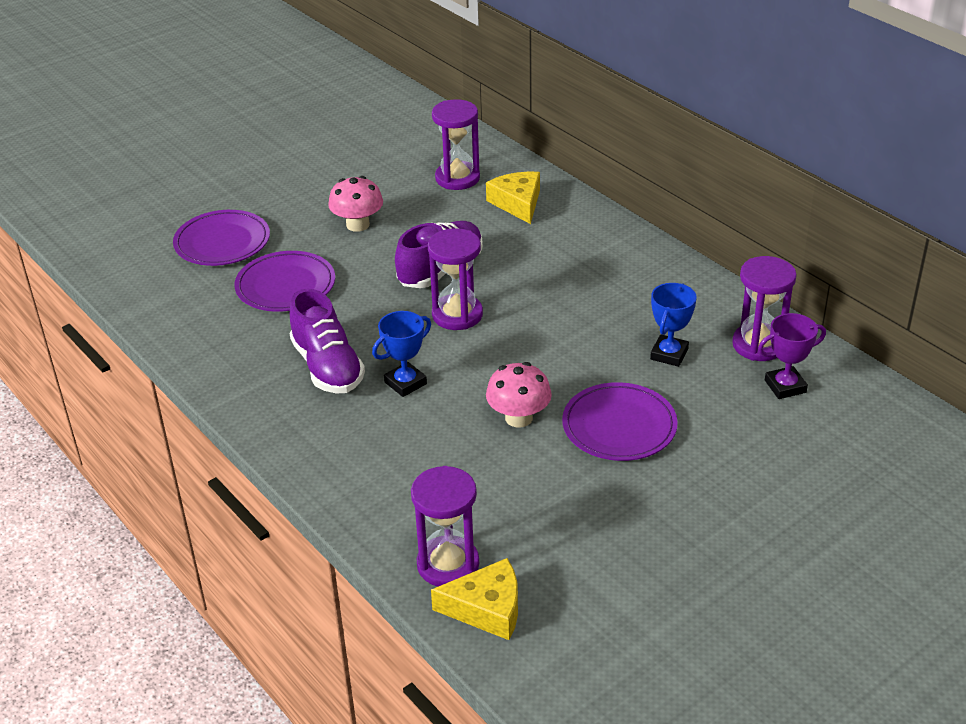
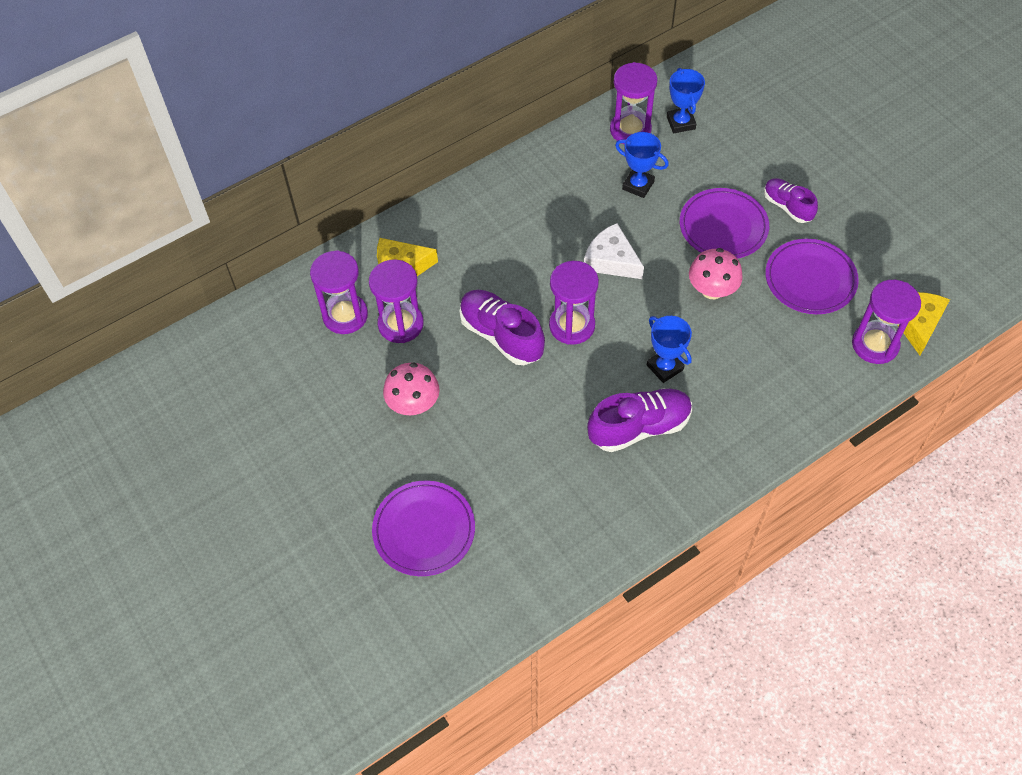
camera: 85 degrees left, 20 degrees up
(285, 285) = (510, 466): purple plate -> purple plate (810, 279)
(450, 209) = (400, 324): none -> purple hourglass
(551, 338) = (611, 260): none -> white cheese
(665, 484) = (787, 206): none -> purple shoe
(785, 386) = (681, 123): purple trophy -> blue trophy

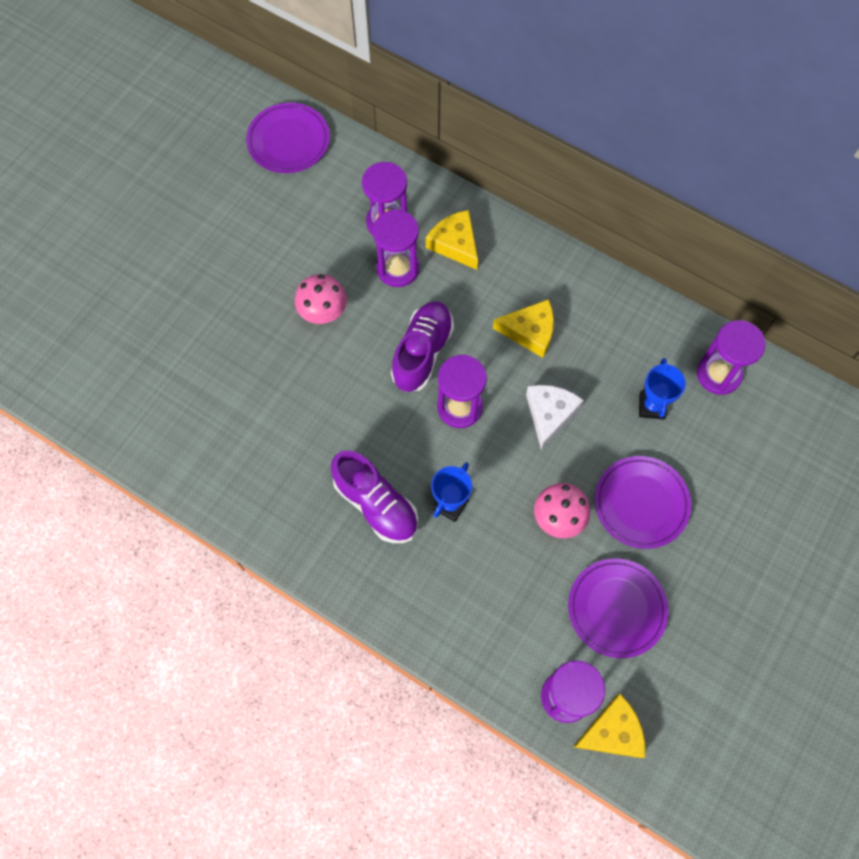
camera: 65 degrees right, 10 degrees up
(424, 530) = (208, 369): purple plate -> purple plate (288, 141)
(523, 245) = (530, 331): none -> yellow cheese
(681, 123) = (754, 418): blue trophy -> none
(787, 206) = (699, 558): purple shoe -> none

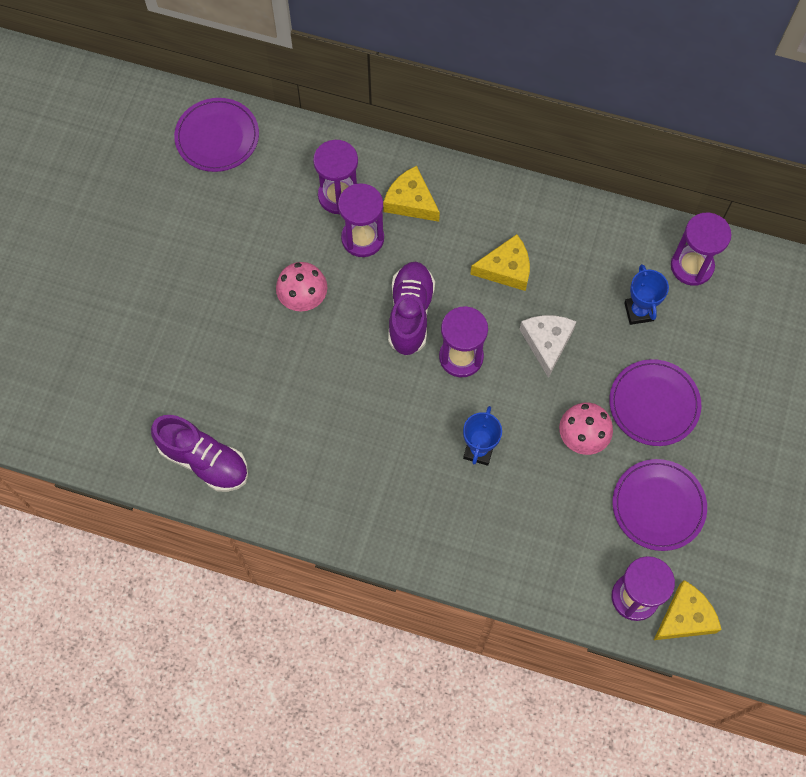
camera: 15 degrees left, 0 degrees up
(376, 504) = (409, 468): purple shoe -> purple shoe (204, 460)

